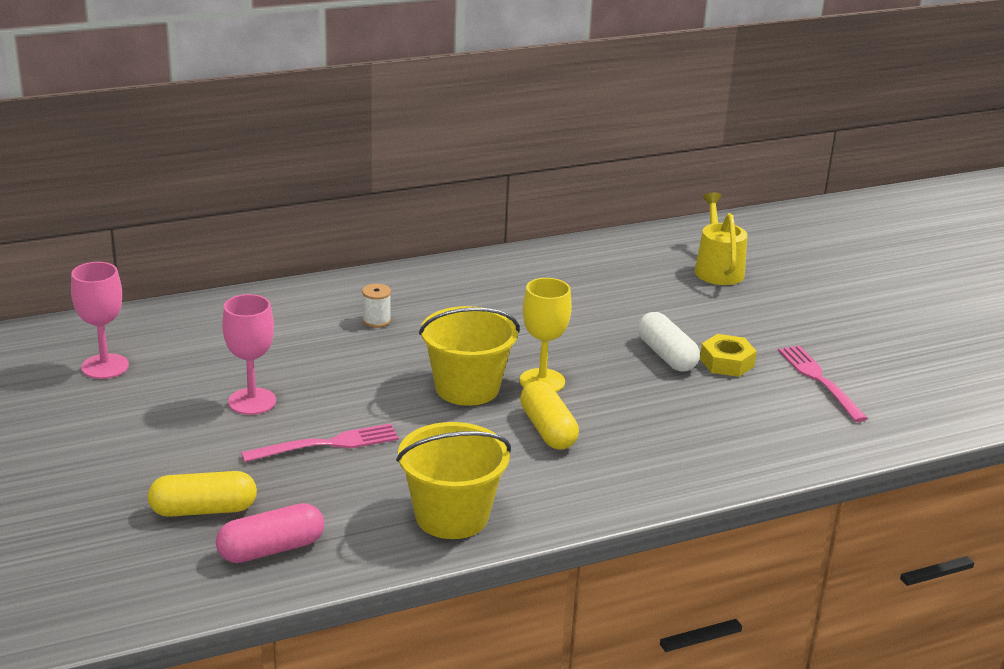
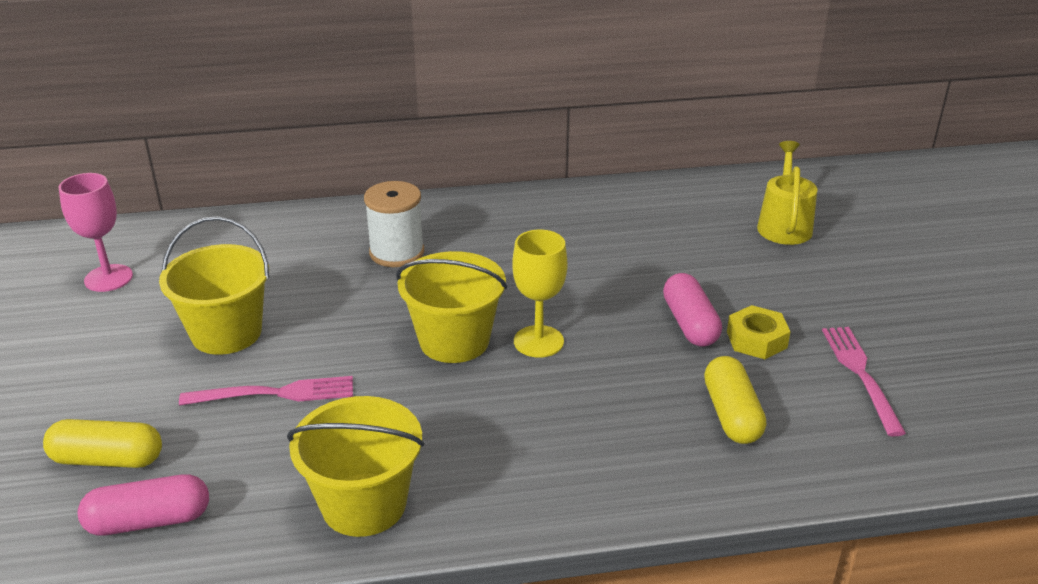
camera: 15 degrees right, 5 degrees up
(252, 401) = (226, 333): pink goblet -> yellow bucket
(376, 320) = (397, 252): white spool -> white spool, size x1.85
(548, 430) = (520, 403): yellow capsule -> yellow capsule (732, 414)
(666, 355) = (690, 324): white capsule -> pink capsule

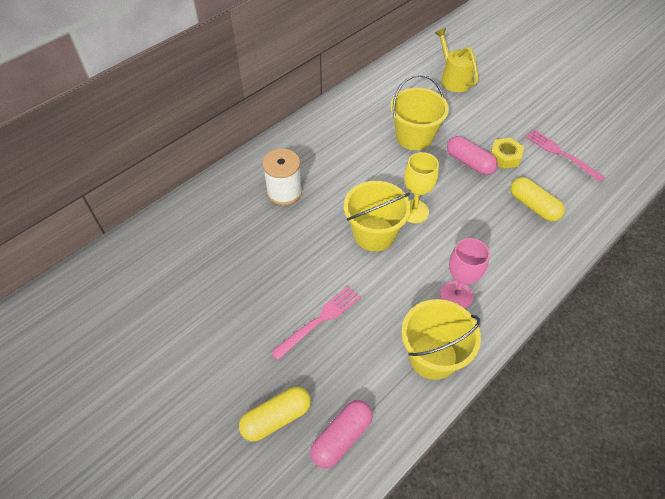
camera: 35 degrees left, 20 degrees up
(108, 278) = (130, 301): pink goblet -> pink goblet (456, 295)
(226, 333) = (248, 298): yellow bucket -> yellow bucket (414, 137)

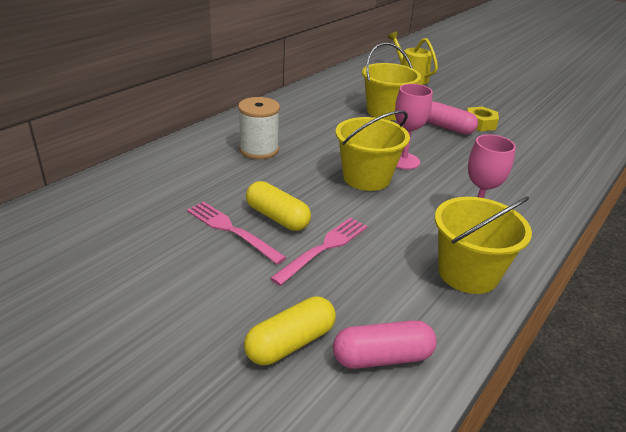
camera: 10 degrees left, 20 degrees down
(341, 437) = (382, 357): pink capsule -> pink capsule turned 45 degrees clockwise
(414, 211) = (403, 161): yellow goblet -> pink goblet
(533, 206) = (523, 155): yellow capsule -> yellow capsule (277, 217)
(560, 154) = (532, 121): pink fork -> pink fork (231, 230)

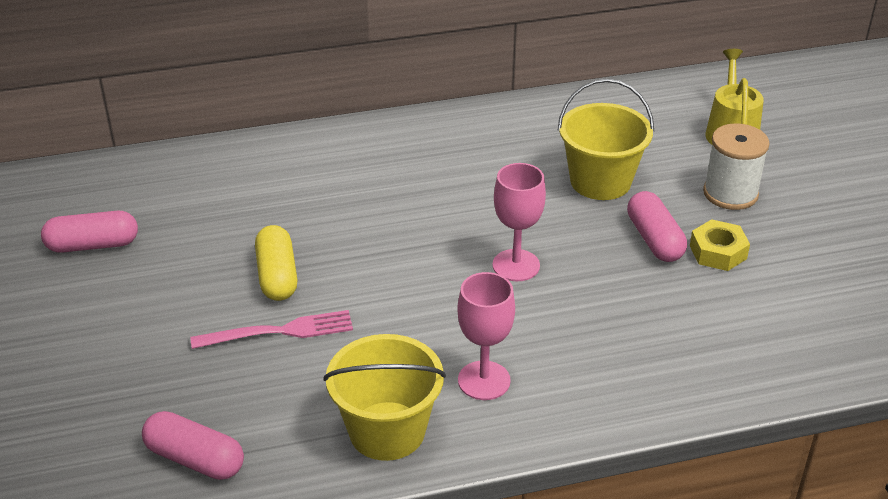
camera: 40 degrees right, 5 degrees up
(107, 252) = (93, 245): none -> pink capsule
(231, 230) = (217, 270): pink fork -> none
(259, 150) = (361, 180): white spool -> white spool (730, 193)
(290, 343) = (139, 405): yellow capsule -> none
(366, 178) = (436, 269): yellow bucket -> none

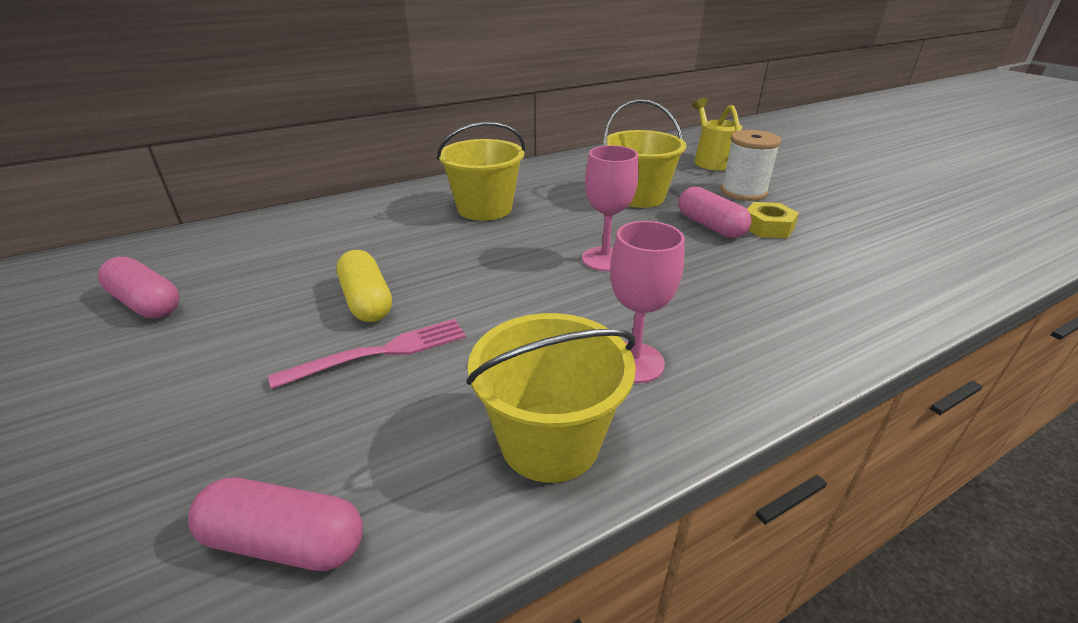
camera: 15 degrees left, 5 degrees down
(93, 245) = (147, 303): pink capsule -> pink capsule turned 60 degrees clockwise
(421, 173) = (484, 208): none -> yellow bucket

